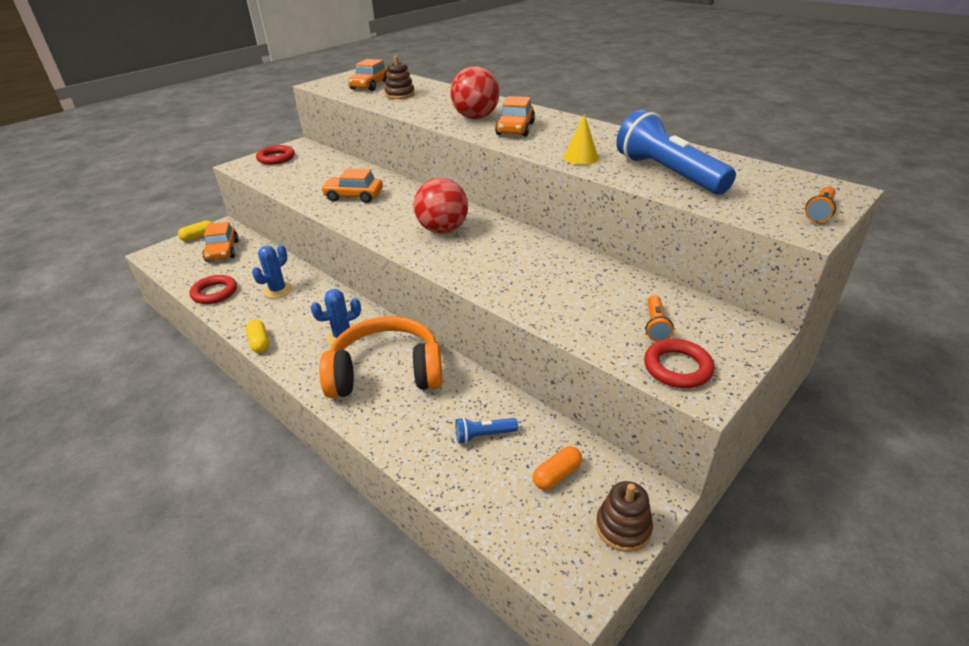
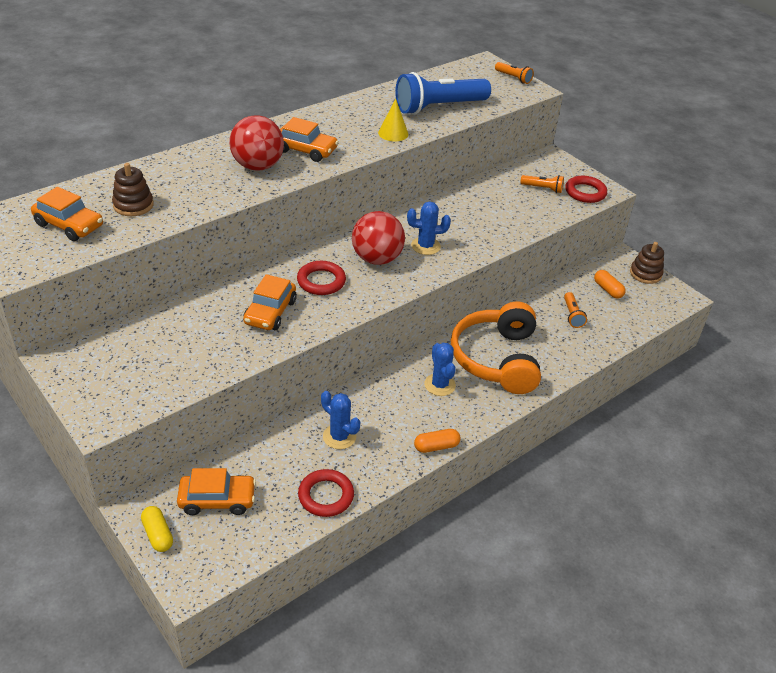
camera: 85 degrees left, 5 degrees up
(259, 342) = (436, 446): yellow capsule -> orange capsule
(276, 158) = (98, 382): red ring -> red ring (321, 281)
(475, 252) = (425, 246): none -> blue cactus
(483, 435) = (572, 315): blue flashlight -> orange flashlight

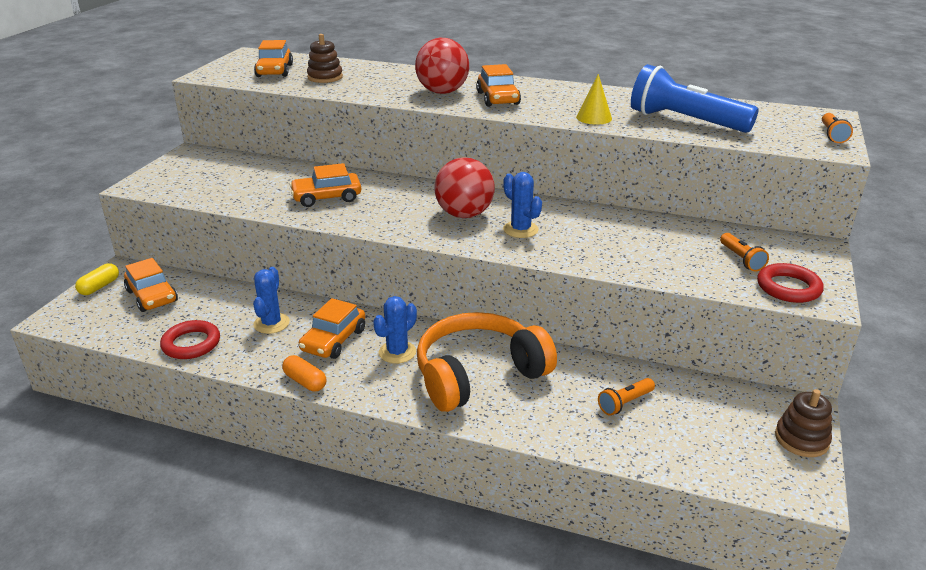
camera: 60 degrees right, 10 degrees down
(321, 281) = (396, 203): red ring -> none
(395, 411) = (333, 340): none -> orange car
(607, 290) = (716, 416): orange capsule -> none

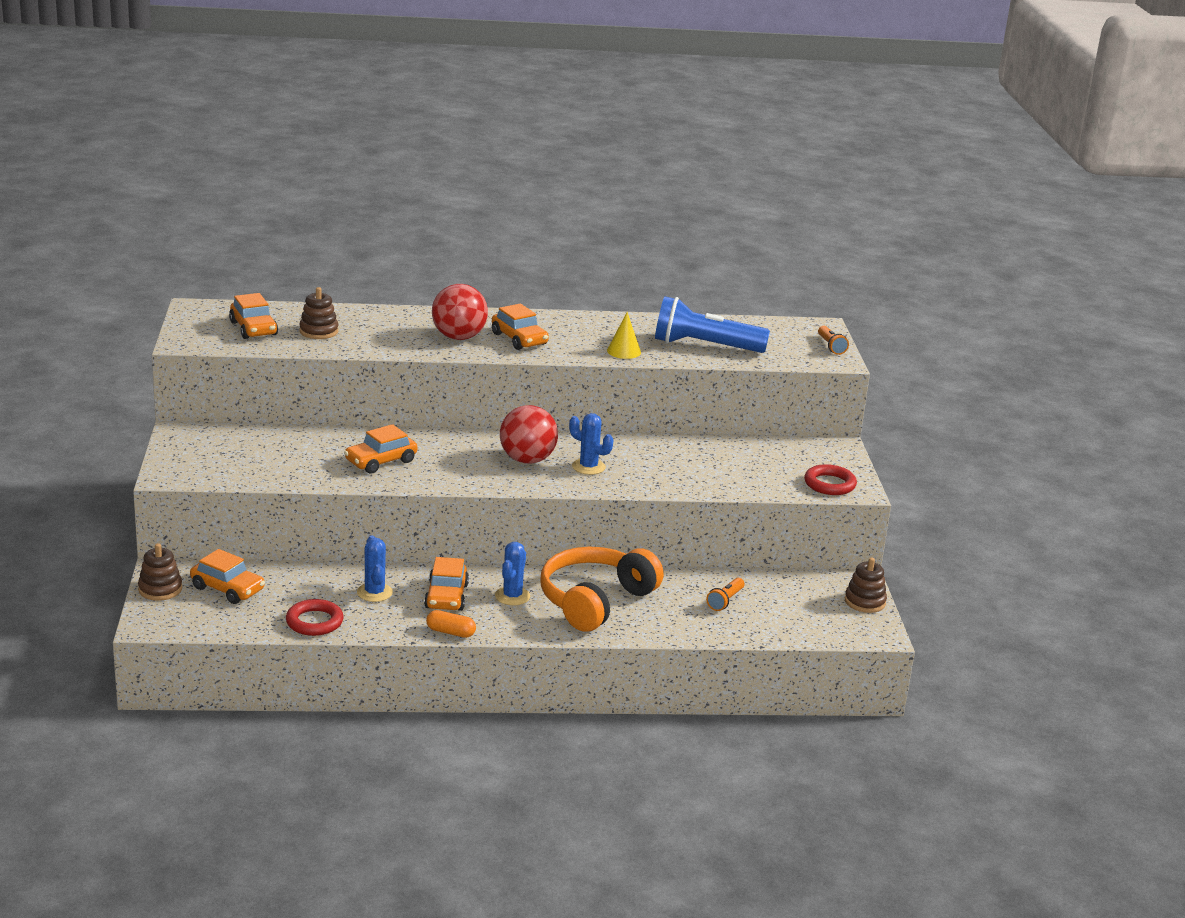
camera: 25 degrees left, 5 degrees down
(99, 287) = (160, 589): yellow capsule -> brown stacking toy
(741, 259) = (784, 466): orange flashlight -> none

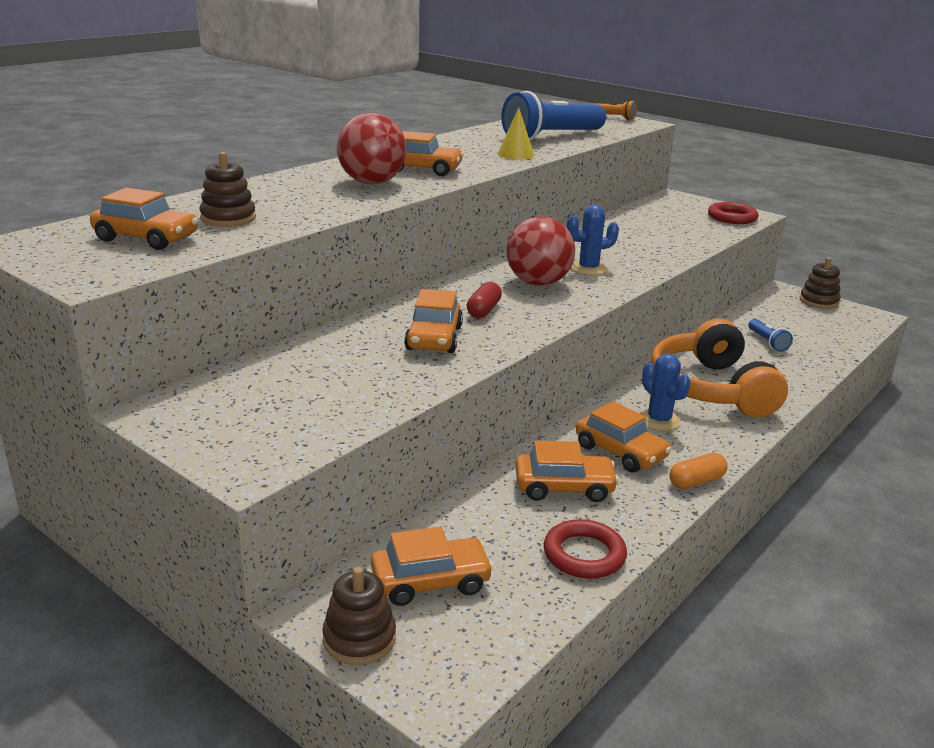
camera: 45 degrees left, 0 degrees up
(374, 592) = (564, 487): blue cactus -> orange car
(448, 460) = (483, 310): none -> red capsule
(725, 601) = (767, 342): orange flashlight -> blue flashlight

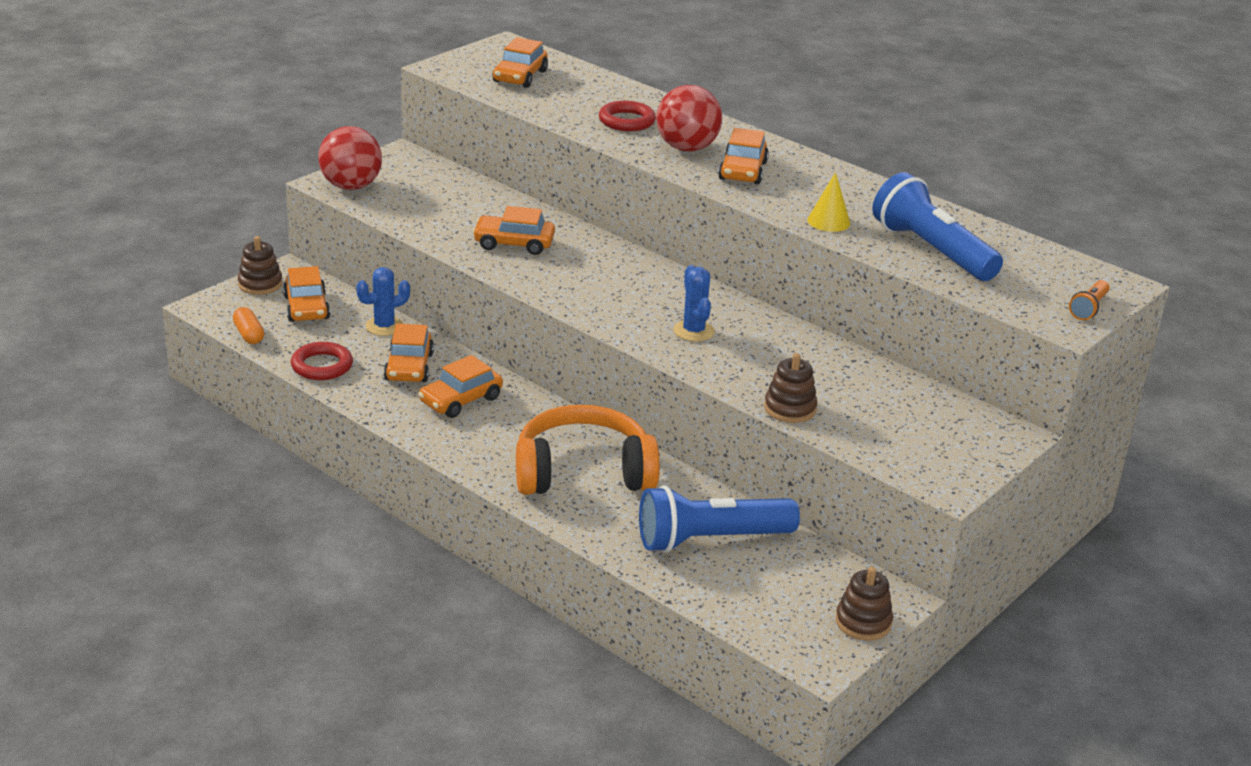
camera: 90 degrees right, 5 degrees up
(228, 218) = (570, 98): brown stacking toy -> brown stacking toy (790, 408)
(483, 310) = (574, 268): red capsule -> none
(538, 283) = (646, 299): red ball -> red ball (351, 186)
(659, 420) = (516, 429): blue cactus -> blue cactus (384, 326)
(696, 481) = (410, 431): orange capsule -> orange capsule (249, 334)
(732, 217) = (926, 465): red ring -> red ring (627, 121)
(767, 342) = (710, 539): blue flashlight -> blue flashlight, size x2.24

